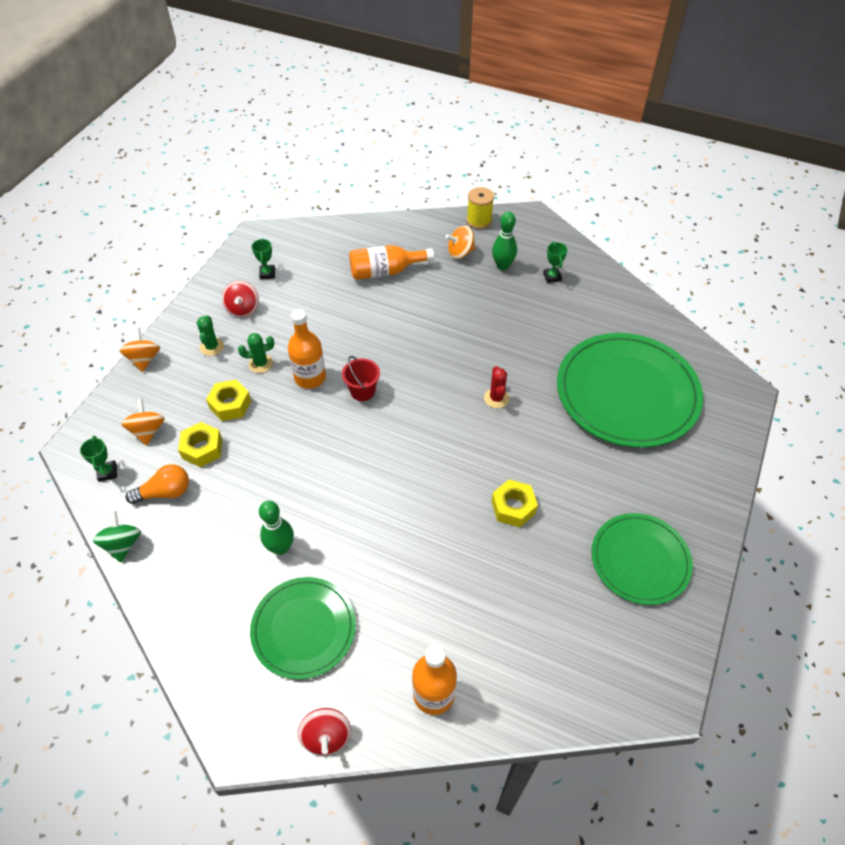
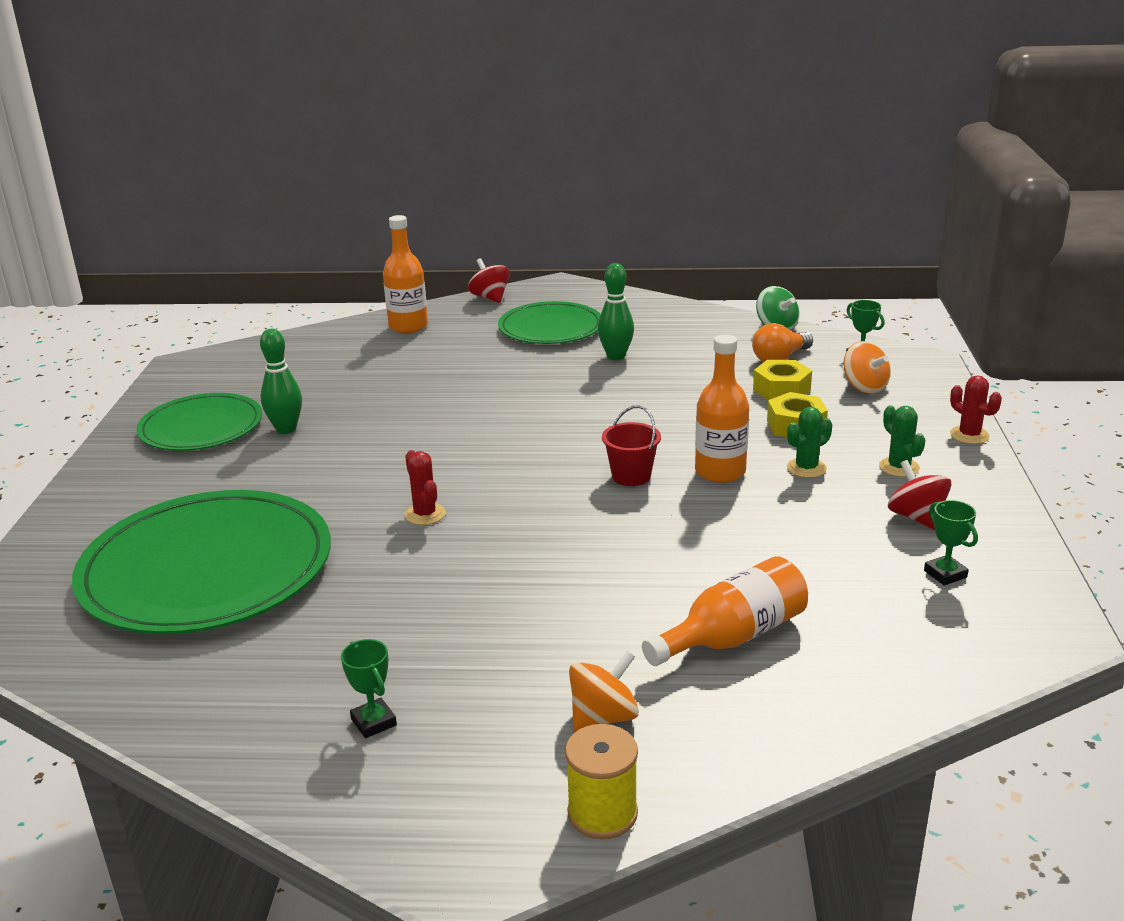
camera: 160 degrees right, 25 degrees down
(144, 359) = (969, 435): orange spinning top -> red cactus
(502, 266) = (494, 715): green bowling pin -> green bowling pin (286, 429)
(513, 507) = (366, 430): yellow nut -> none

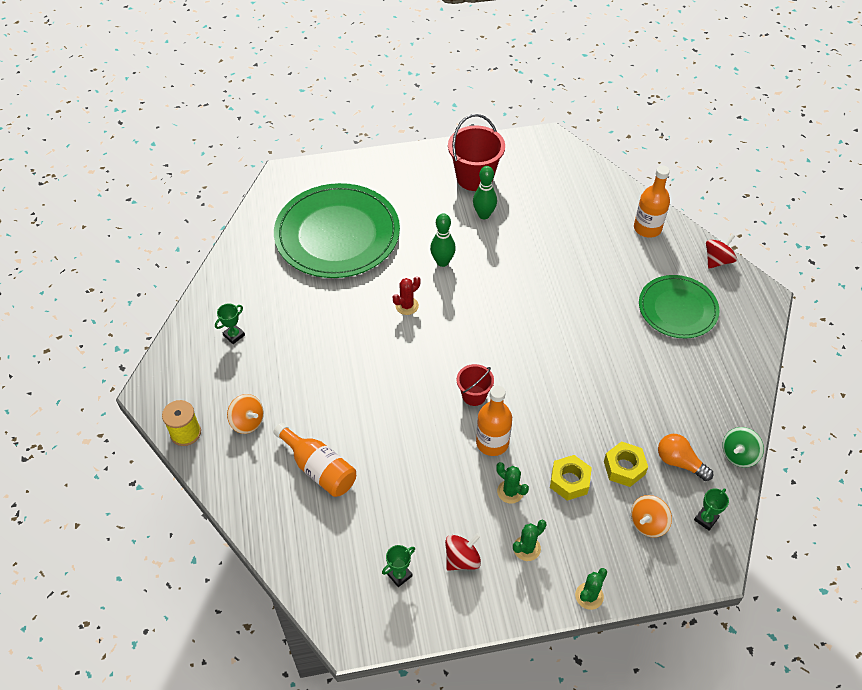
camera: 75 degrees right, 25 degrees up
(201, 427) = (474, 177): green plate -> red bucket
(616, 356) = (644, 357): green bowling pin -> green bowling pin (442, 262)
(969, 435) = (589, 596): red cactus -> green cactus

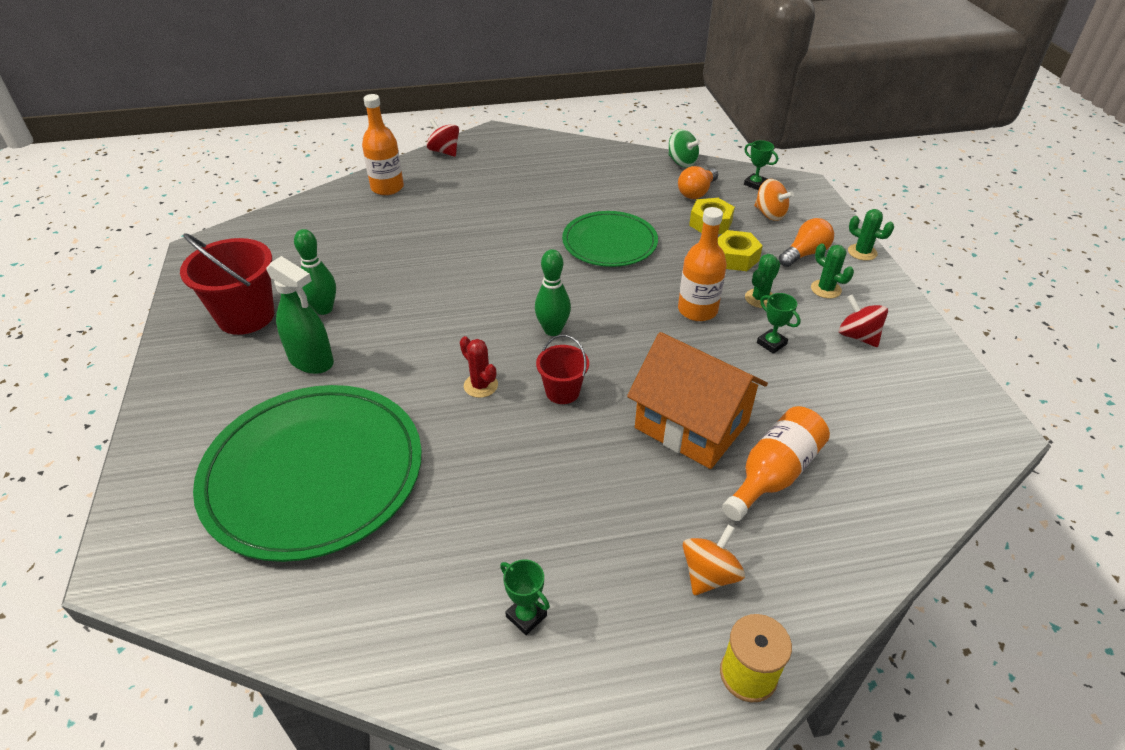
camera: 90 degrees left, 10 degrees down
(366, 425) = (691, 425): none -> orange house
(399, 575) = (899, 388): green trophy -> green trophy (771, 343)
(431, 217) = (311, 360): none -> green spray bottle
(442, 262) = (403, 349): green bowling pin -> green bowling pin (553, 330)
(474, 395) = (631, 323): red bucket -> red bucket (562, 392)
(581, 542) = (804, 254): none -> orange light bulb
(677, 309) = (507, 178): green plate -> green plate (609, 242)

